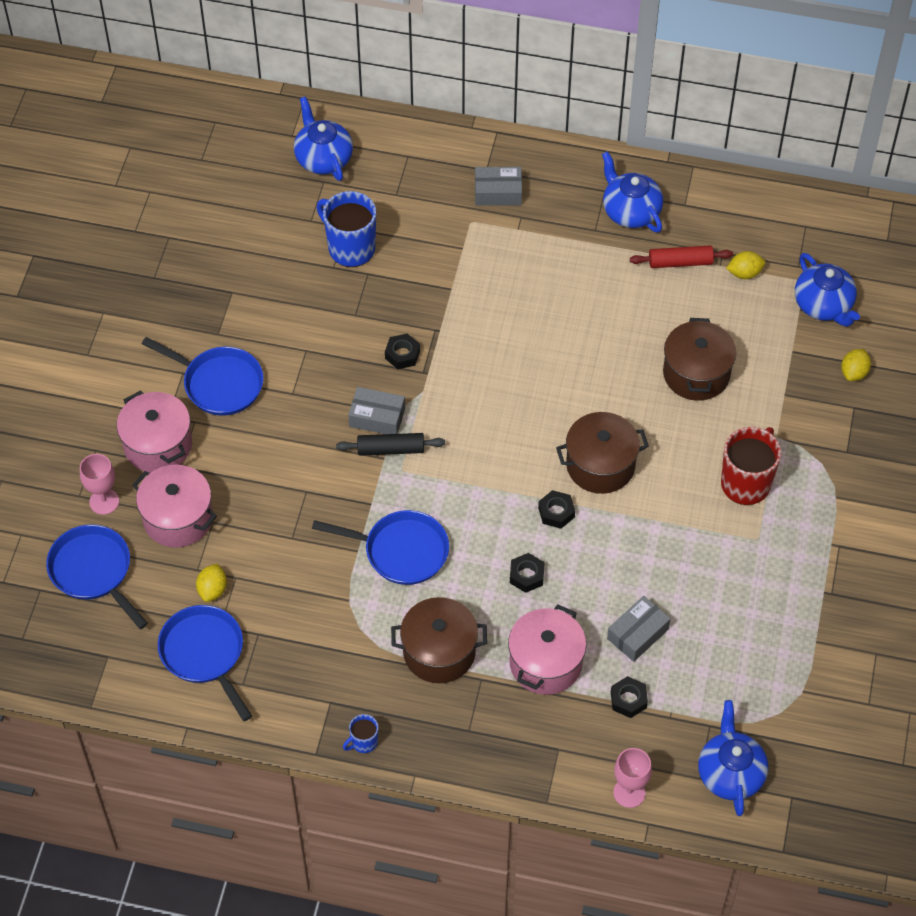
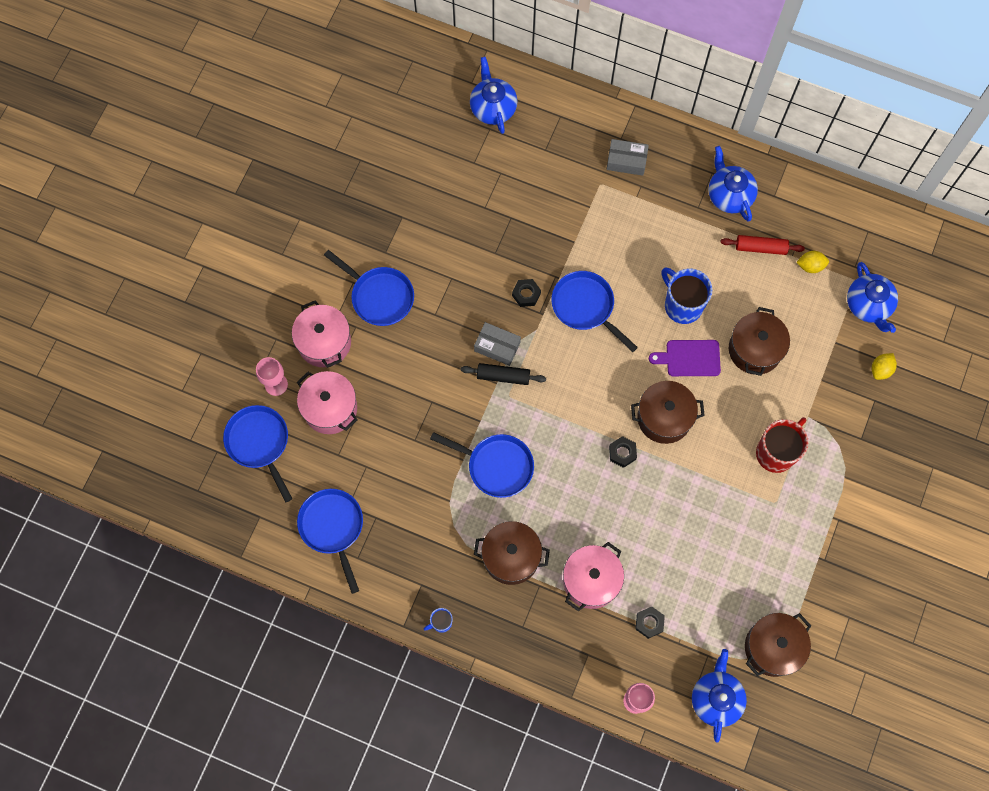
camera: 10 degrees right, 15 degrees up
(212, 590) = (347, 474): yellow lemon -> none
(350, 248) = (501, 192): blue mug -> blue mug (682, 305)
(479, 357) = (586, 307): none -> blue pan
(526, 575) = (589, 503): black nut -> none
(618, 395) = (689, 358): none -> purple cutting board
(638, 634) = (666, 568): grey box -> none
(789, 703) = (772, 647): none -> brown pot

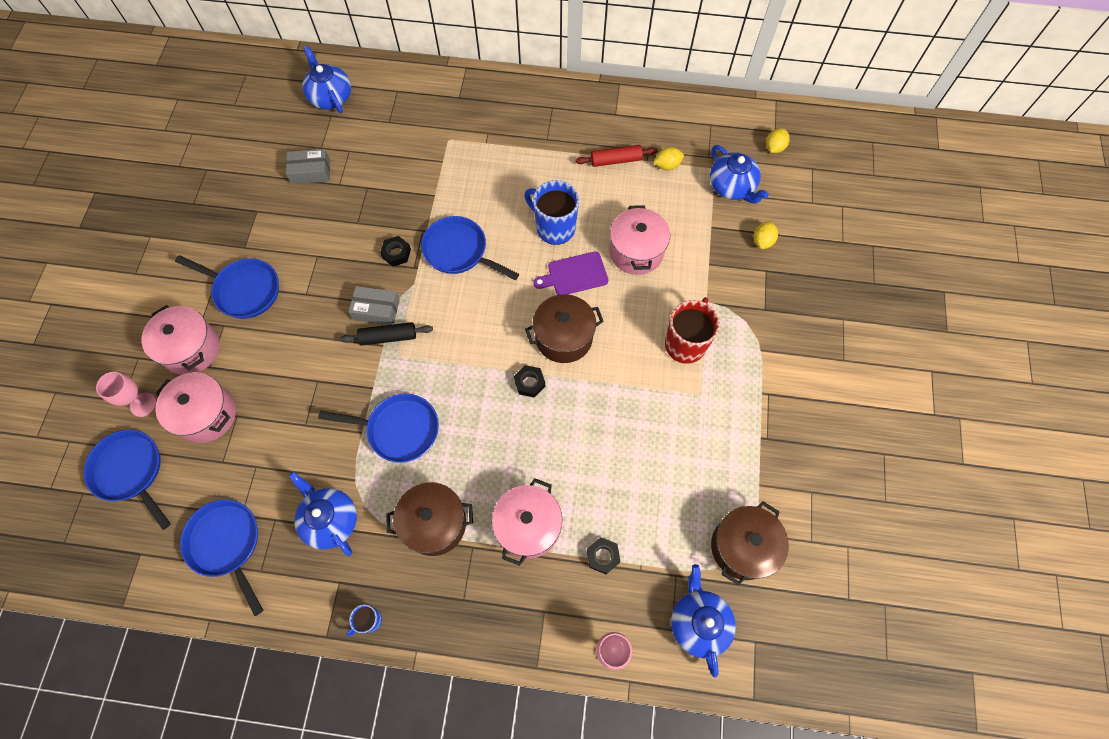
camera: 15 degrees left, 5 degrees down
(626, 161) = (469, 115): grey box -> grey box (311, 172)
(729, 195) = (573, 122): blue teapot -> blue teapot (330, 520)
(755, 349) = (636, 251): brown pot -> pink pot
(924, 273) = (774, 148): none -> yellow lemon

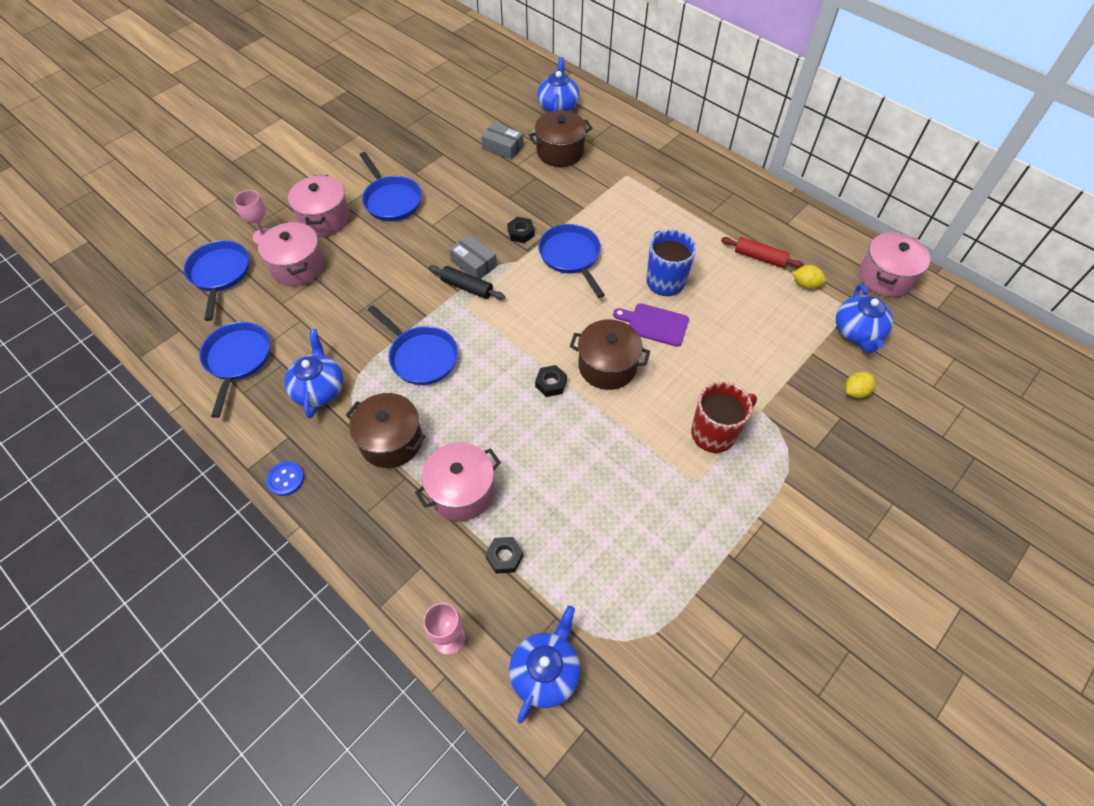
camera: 35 degrees right, 10 degrees down
(369, 620) = (286, 479): blue mug -> blue button
(636, 251) = (724, 336): pink pot -> pink pot (885, 277)
(742, 547) = (637, 636): brown pot -> brown pot (560, 152)
(774, 148) = (926, 322): yellow lemon -> none

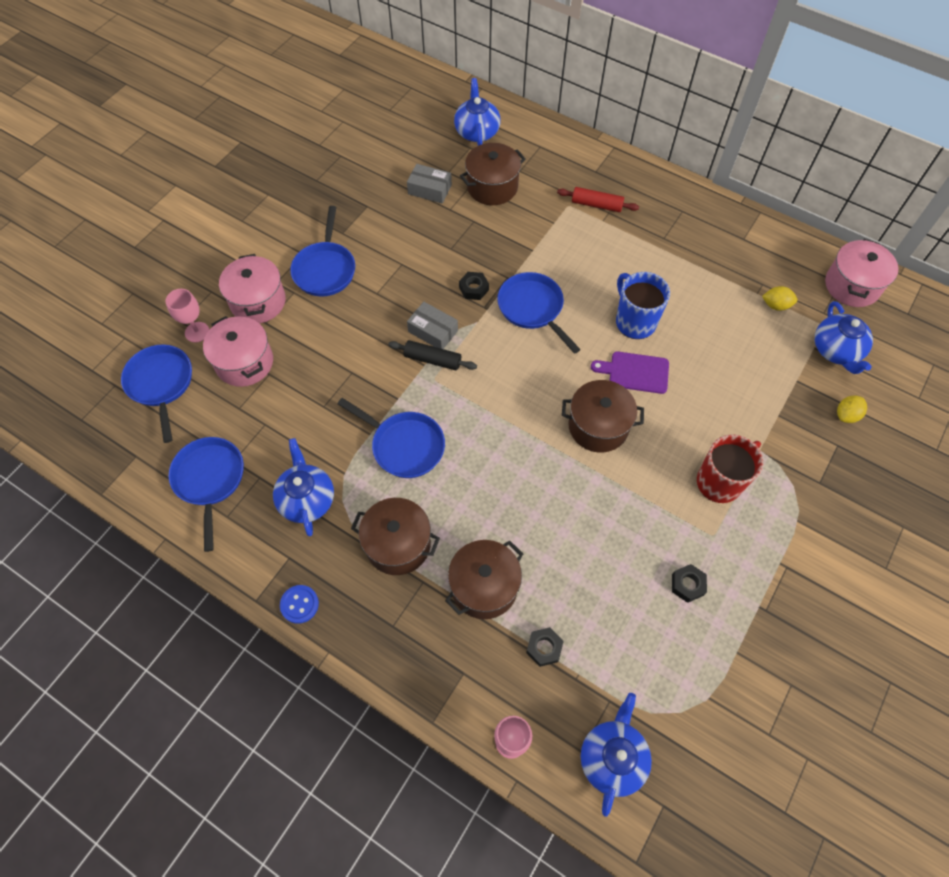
camera: 10 degrees left, 5 degrees up
(391, 200) = (325, 269): blue pan -> blue pan turned 45 degrees clockwise
(462, 491) = (484, 586): pink pot -> brown pot
(551, 384) = (546, 454): black nut -> black nut (687, 585)
(760, 257) = (724, 281): red rolling pin -> red rolling pin (596, 205)

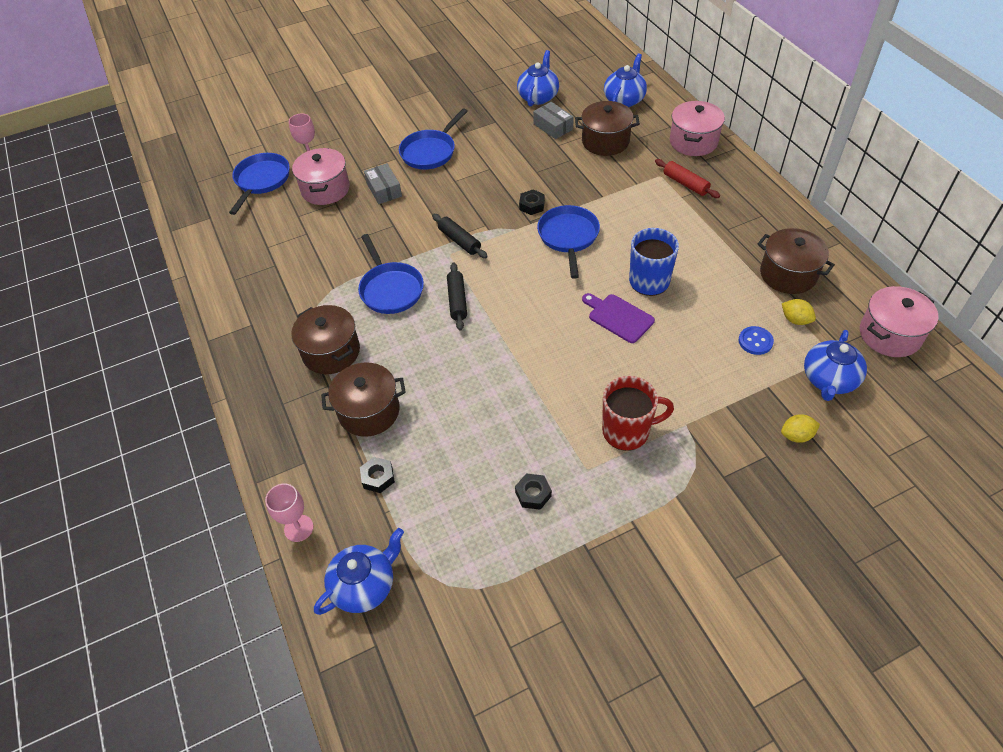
camera: 35 degrees right, 10 degrees down
(210, 480) = (242, 252): blue pan -> none
(258, 301) = (366, 155): pink pot -> pink pot (693, 142)
(299, 604) = (233, 357): blue button -> blue button (755, 341)
(307, 499) = (294, 293): blue teapot -> blue teapot (538, 97)
(433, 331) = (476, 222): grey box -> grey box (384, 190)
(479, 426) = (457, 301): none -> black rolling pin
(598, 426) = (553, 342): brown pot -> brown pot (788, 274)

